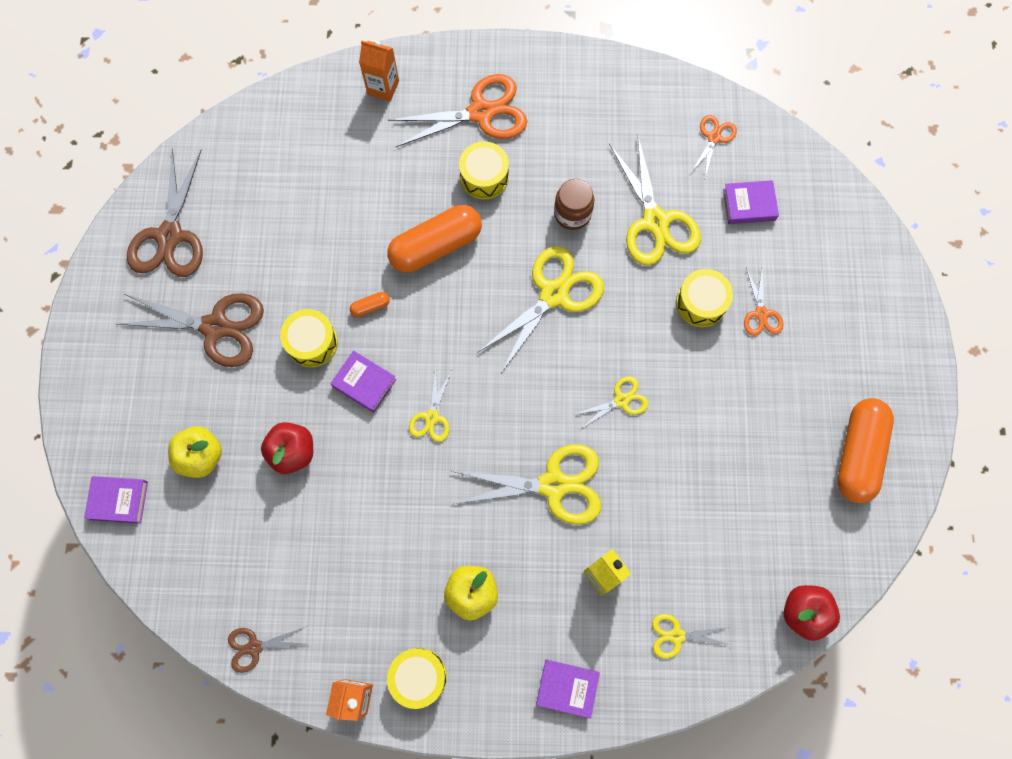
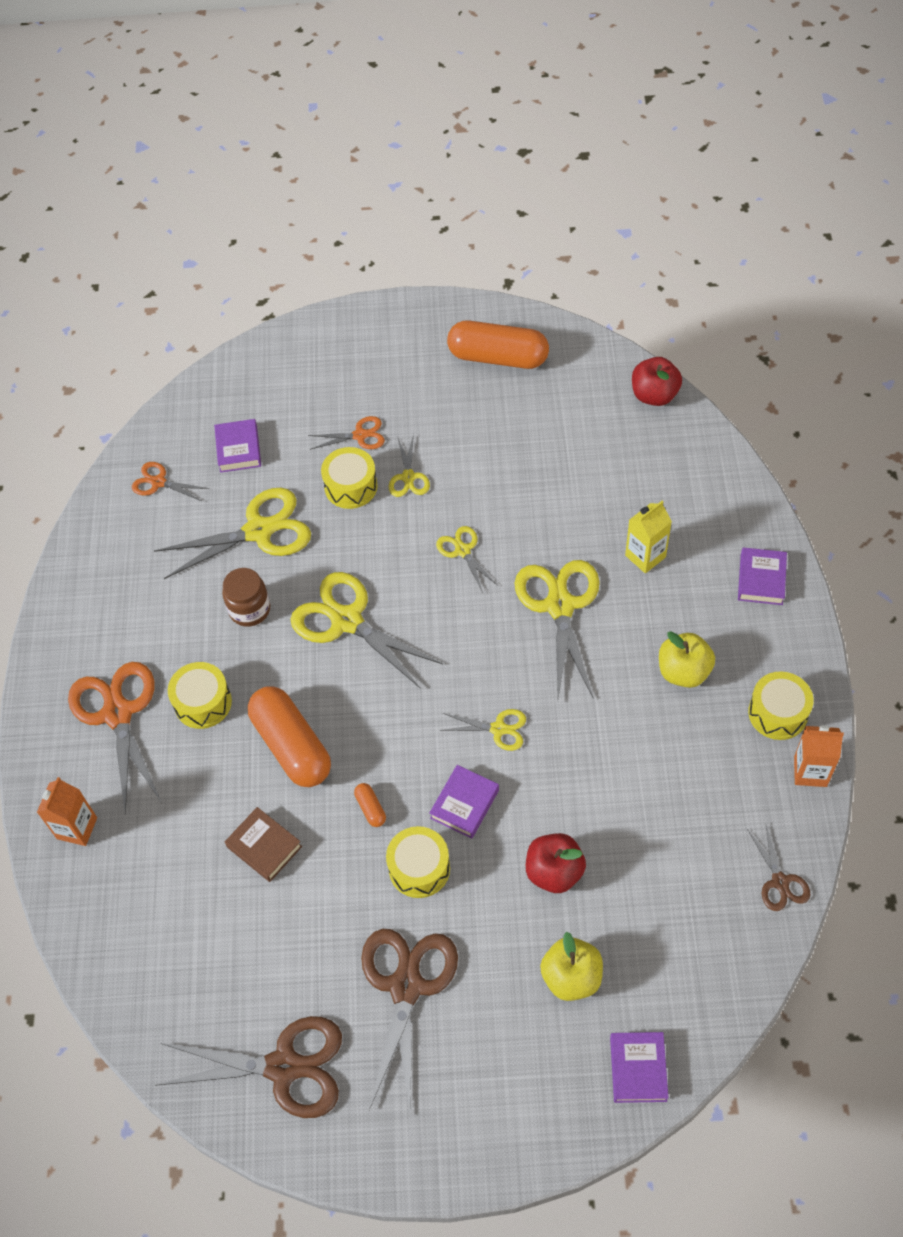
camera: 90 degrees left, 15 degrees down
(348, 224) = (264, 847): none -> brown book
(676, 636) = (694, 492): yellow scissors -> yellow scissors (408, 477)

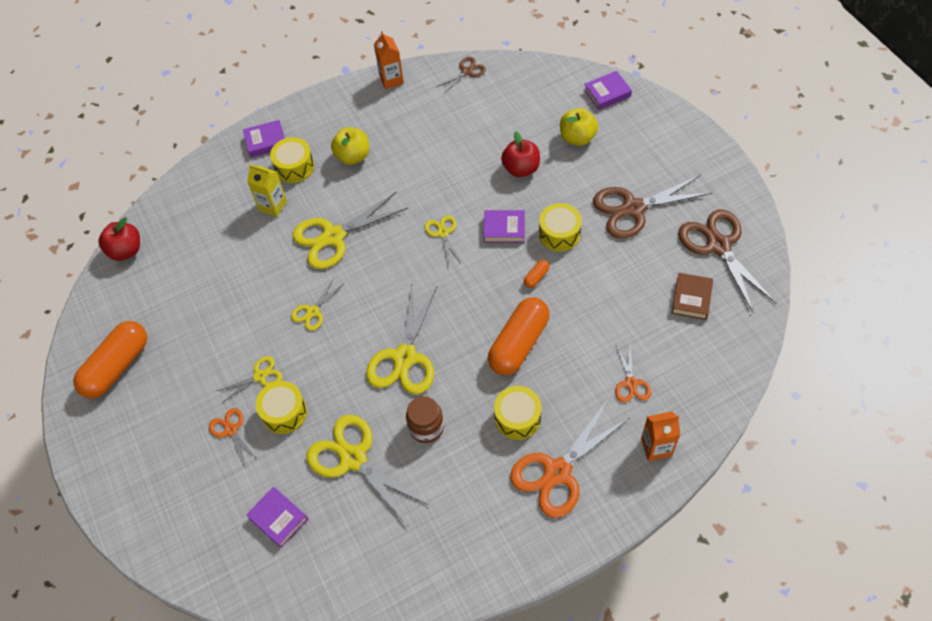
camera: 115 degrees left, 0 degrees up
(158, 482) = (338, 567): orange scissors -> orange scissors (631, 383)
(238, 449) = (278, 518): purple book -> purple book turned 75 degrees clockwise
(264, 847) = (597, 323): brown book -> brown book (691, 298)
(498, 357) = (117, 366): orange capsule -> orange capsule turned 45 degrees clockwise
(778, 713) = (360, 104): yellow drum -> yellow drum (294, 167)

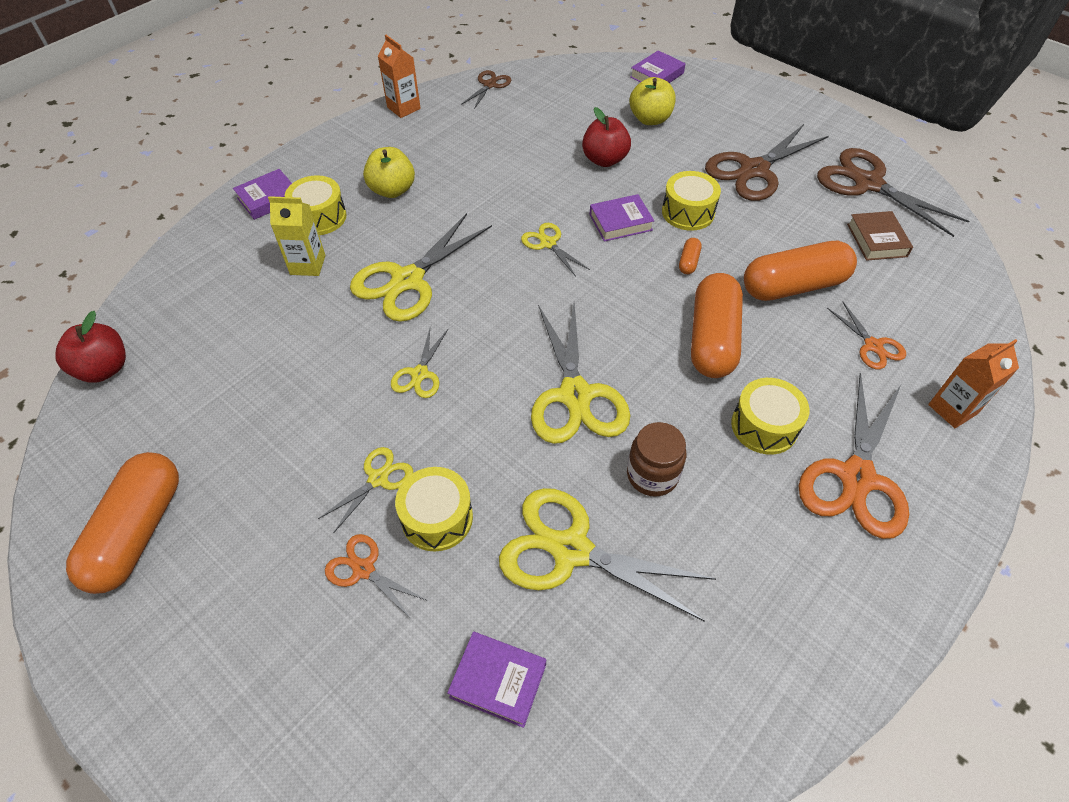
camera: 25 degrees left, 5 degrees down
(602, 319) = (793, 286): none -> orange capsule

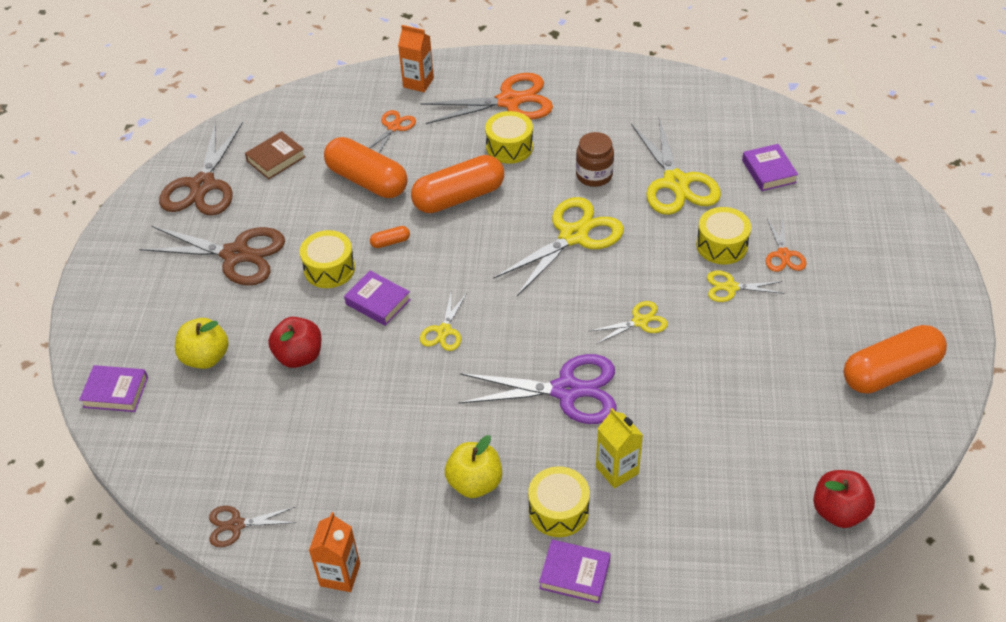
camera: 125 degrees left, 5 degrees down
(407, 281) = (567, 390): yellow scissors -> purple scissors

